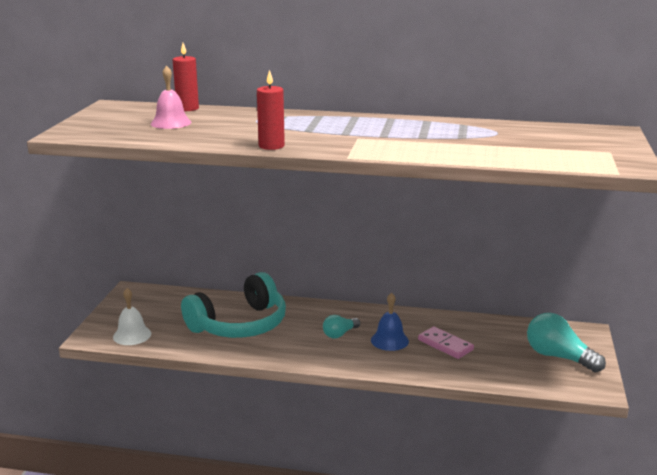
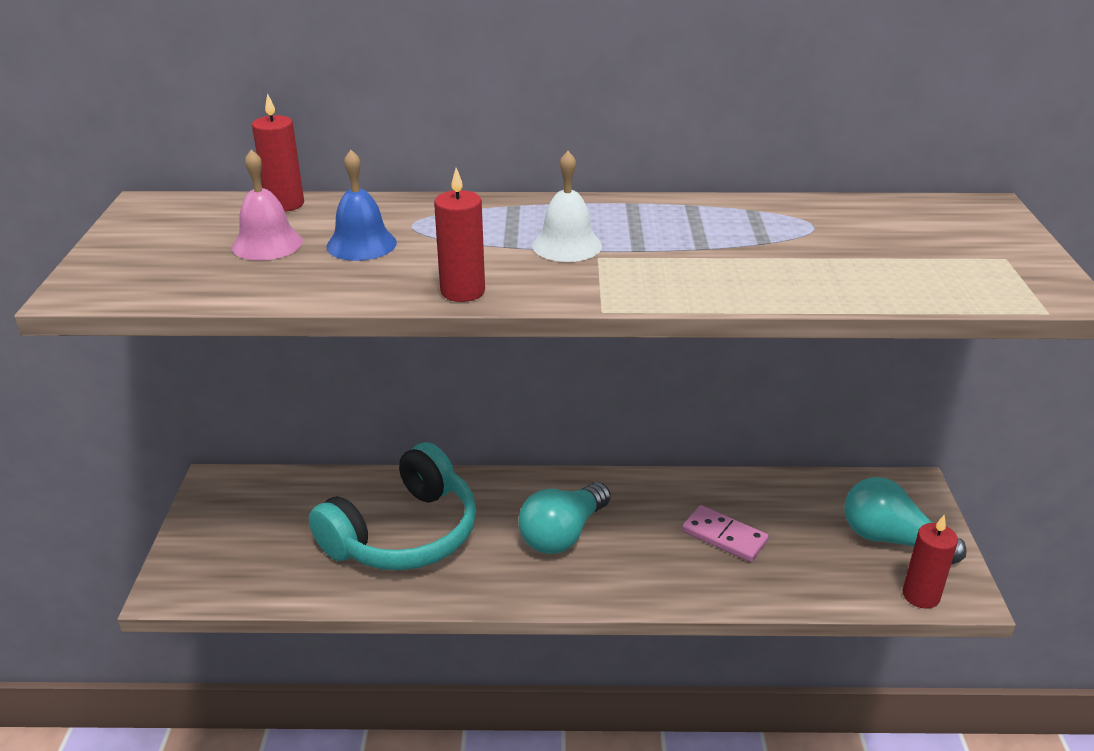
camera: 10 degrees left, 10 degrees up
(132, 335) = (235, 577): white bell -> white bell (567, 245)
(340, 334) = (563, 534): turquoise light bulb -> turquoise light bulb, size x1.75
(389, 340) = (640, 537): blue bell -> blue bell (361, 244)
(567, 386) = (921, 595): none -> red candle

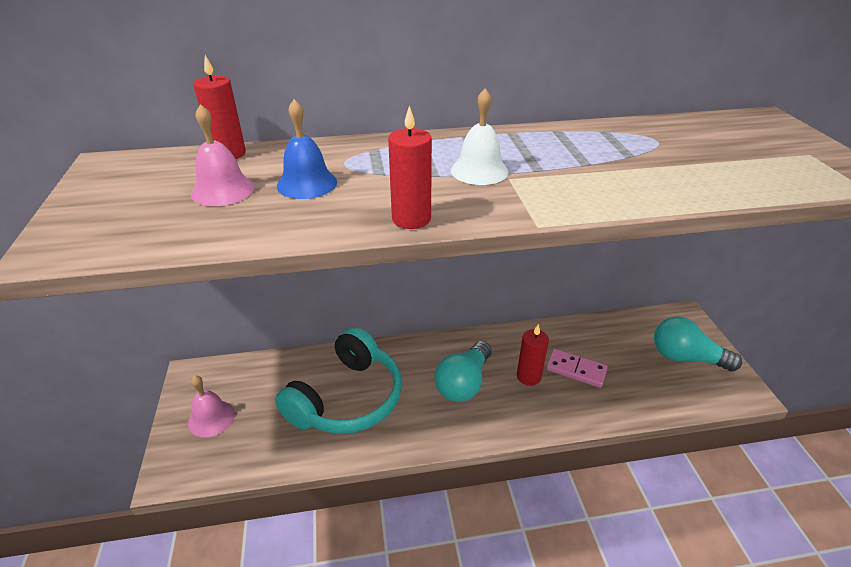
camera: 10 degrees left, 5 degrees up
(229, 535) = (211, 418): none -> pink bell
(921, 595) = (720, 397): red candle -> red candle (528, 376)

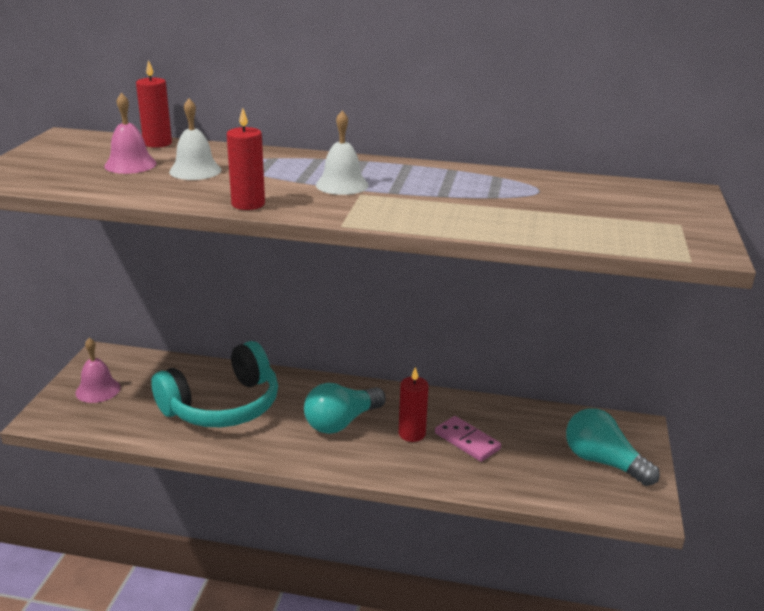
camera: 20 degrees right, 10 degrees down
(307, 183) = (195, 170): blue bell -> white bell

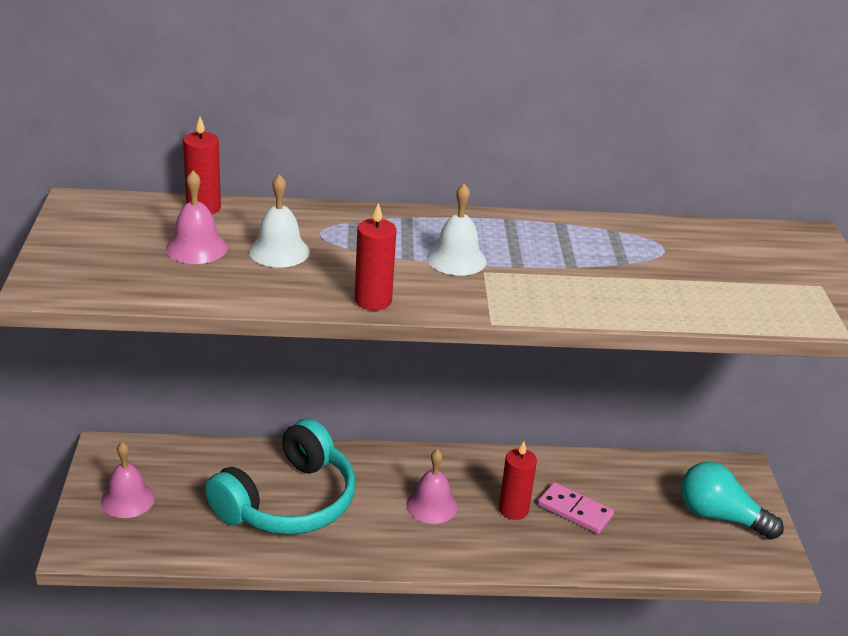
camera: 15 degrees left, 5 degrees up
(341, 422) = (432, 505): turquoise light bulb -> pink bell

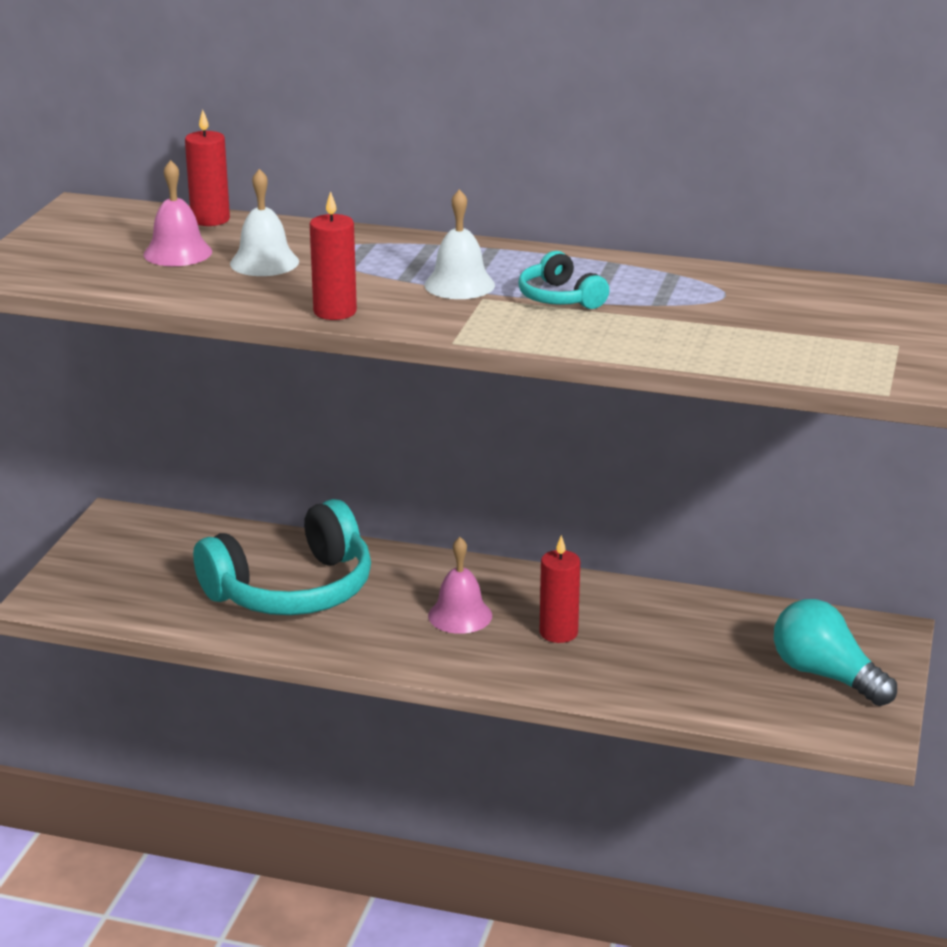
camera: 20 degrees right, 5 degrees down
(128, 499) = (115, 565): pink bell -> none
(544, 265) = (560, 298): none -> turquoise headphones
(575, 511) = (636, 644): pink domino -> none

